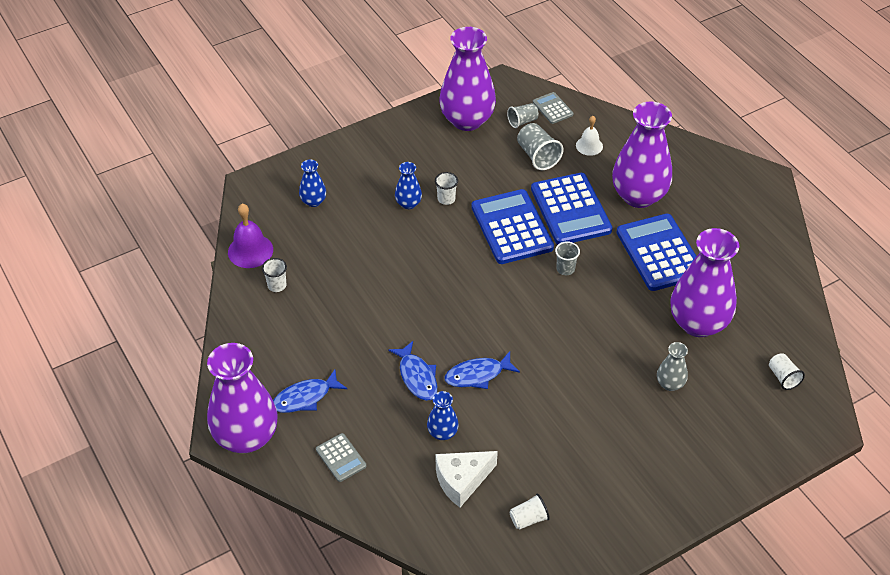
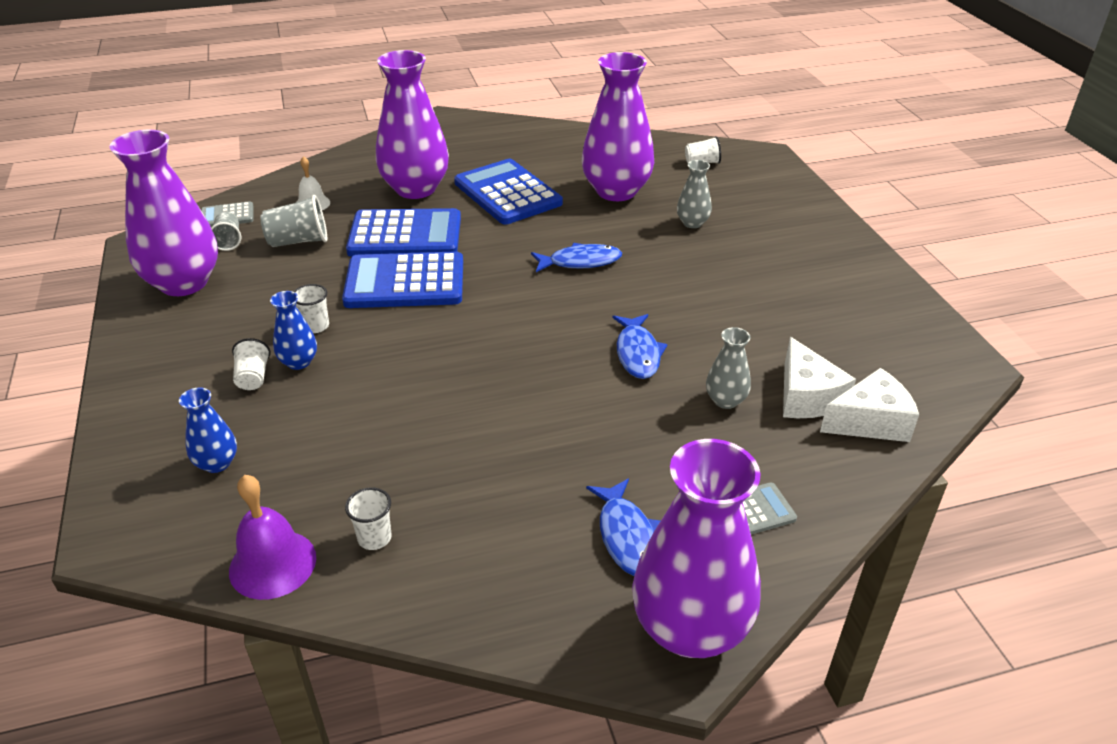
camera: 75 degrees left, 10 degrees down
(417, 377) = (623, 408): blue fish -> blue fish (580, 262)
(442, 433) = (725, 400): blue vase -> grey vase
(446, 521) = (870, 422): none -> white cheese
(528, 519) = (867, 353): white cup -> white cup (253, 377)
(565, 269) = (496, 256): grey cup -> none
(659, 253) = (507, 193): blue calculator -> blue calculator turned 60 degrees clockwise

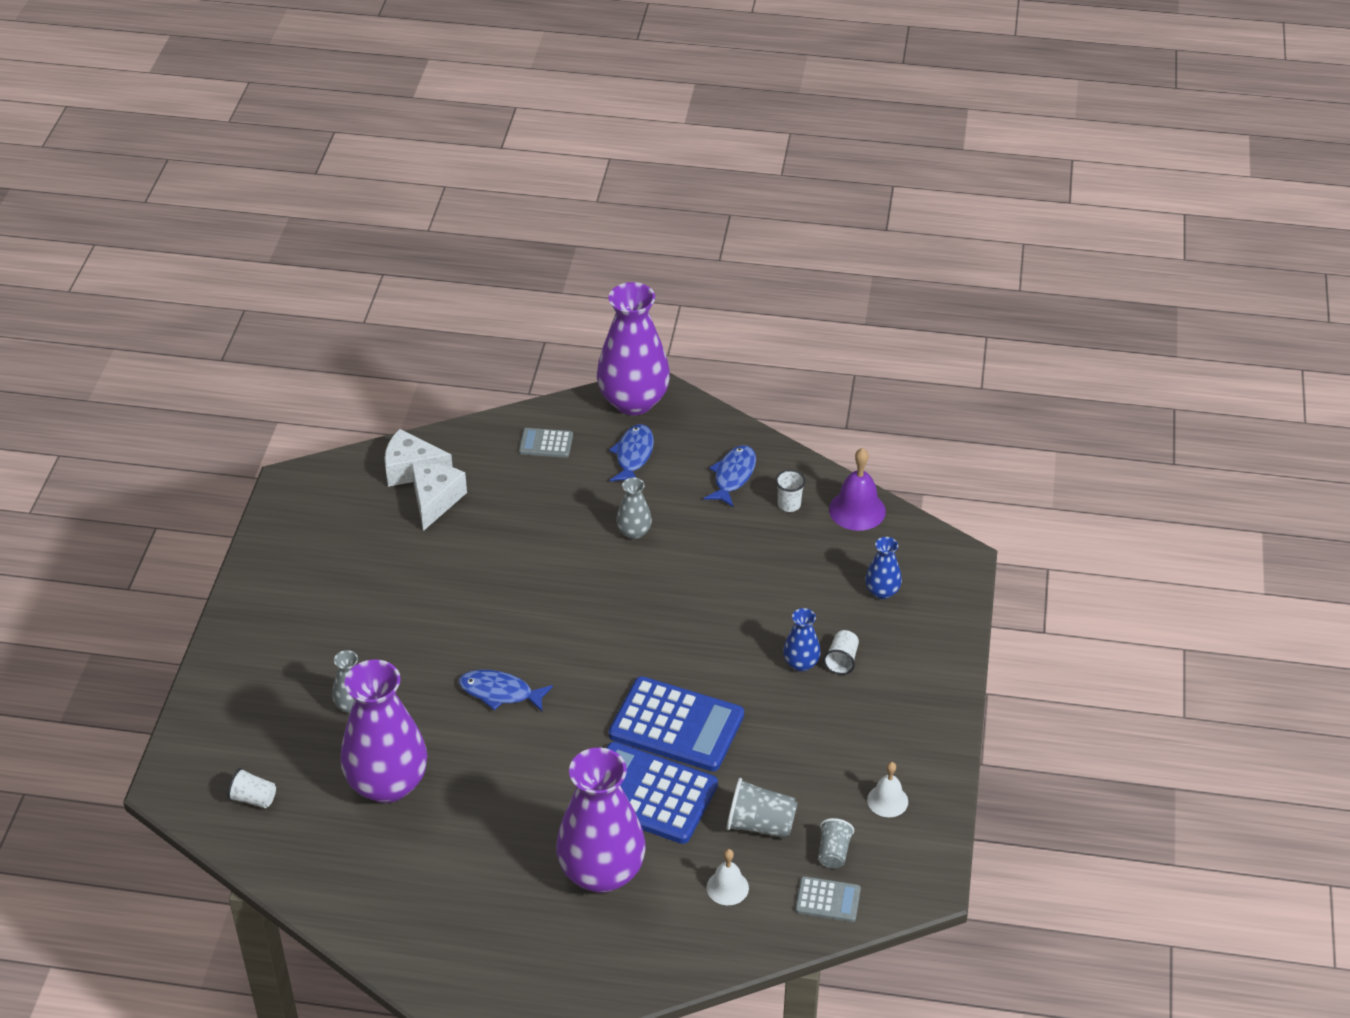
camera: 155 degrees left, 5 degrees up
(184, 283) = (887, 800): purple vase -> white bell
(316, 326) = (775, 698): white cup -> none
(507, 193) = (505, 825): blue calculator -> none
(637, 353) = (526, 578): blue fish -> blue fish (733, 476)
(725, 400) = (494, 517): grey vase -> grey vase (634, 532)

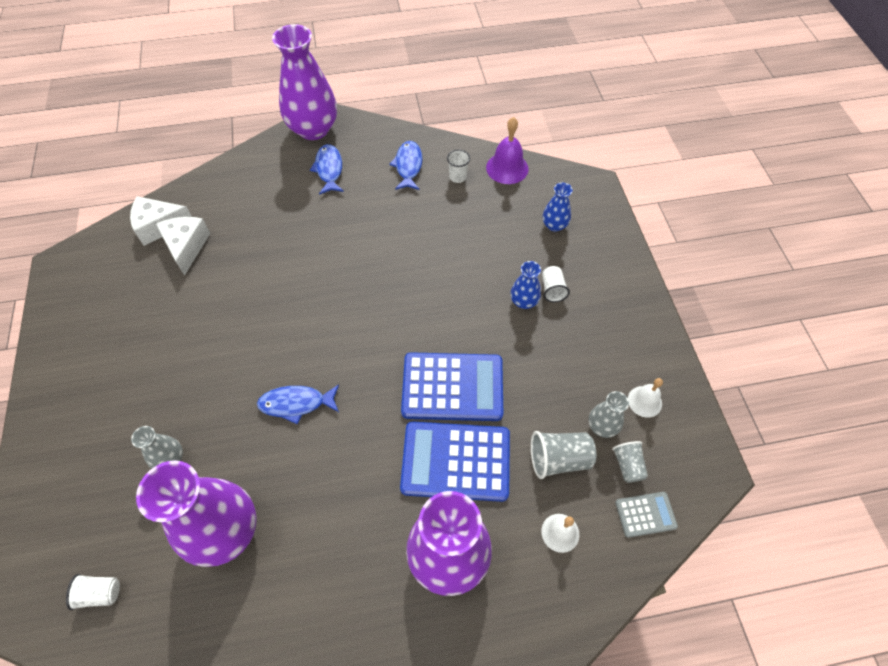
camera: 20 degrees left, 15 degrees up
(546, 443) = (259, 177): grey calculator -> none
(634, 532) = (353, 229): grey vase -> grey vase (602, 426)

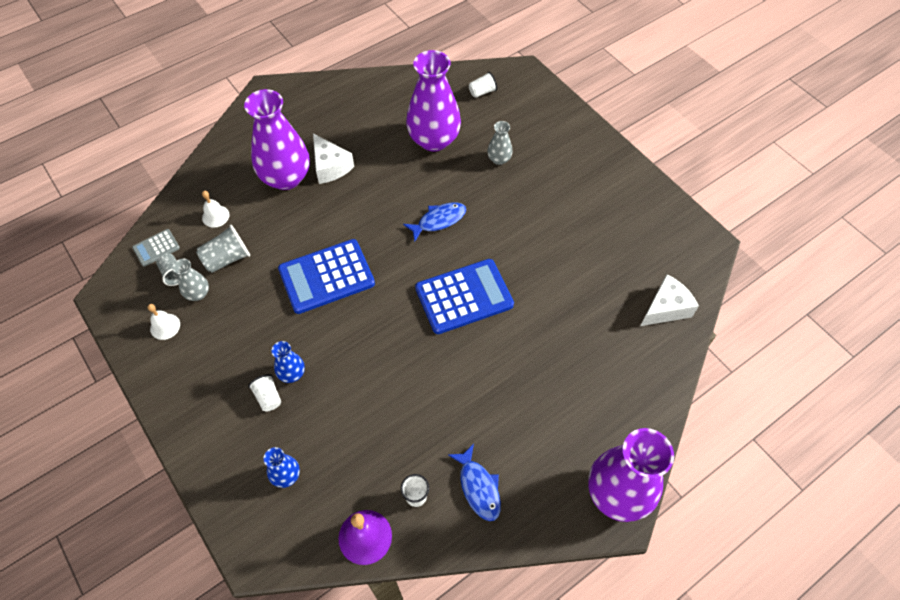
camera: 155 degrees right, 0 degrees up
(186, 247) = (623, 299): white cheese -> white cheese (330, 167)
(329, 169) = (560, 443): blue fish -> none
(456, 461) = (303, 229): blue calculator -> blue calculator (464, 297)

